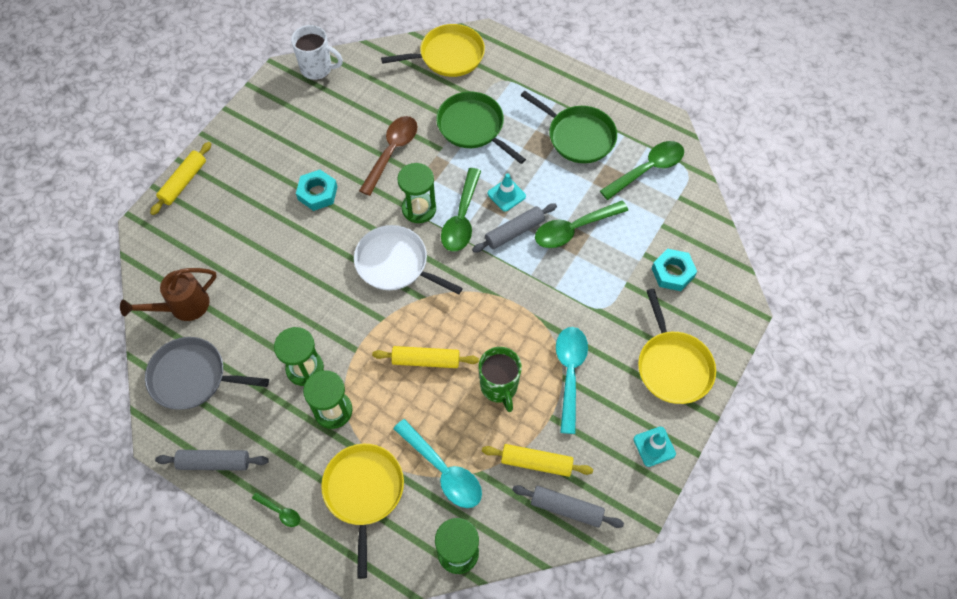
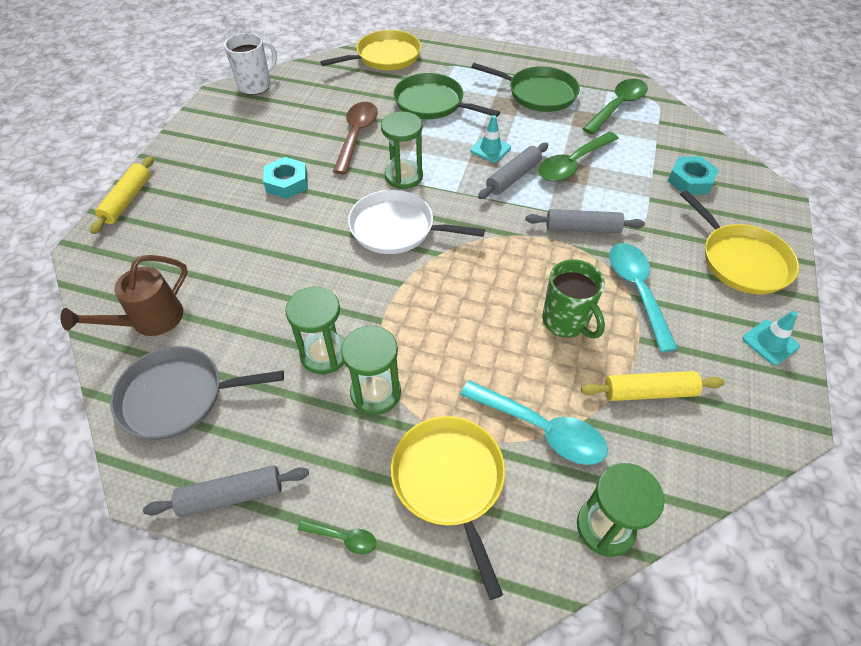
camera: 15 degrees left, 10 degrees down
(317, 69) = (256, 85): white mug -> white mug turned 45 degrees counterclockwise
(426, 360) = (469, 313): yellow rolling pin -> none
(461, 218) = (453, 176): green spoon -> none
(566, 508) = (711, 435): grey rolling pin -> grey rolling pin (582, 228)

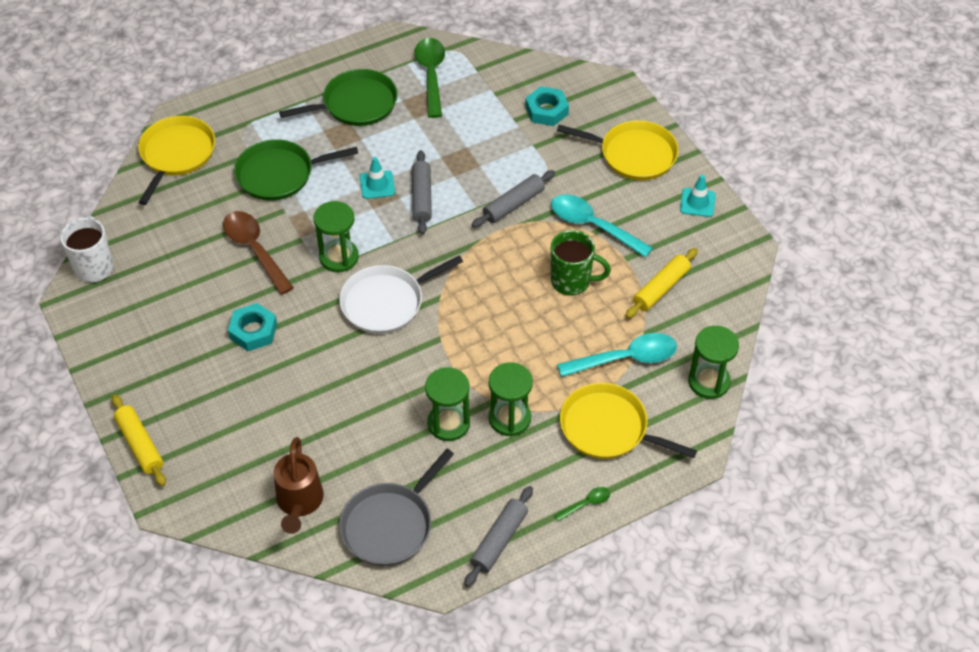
camera: 45 degrees left, 0 degrees up
(572, 164) = (452, 154): green spoon -> none

